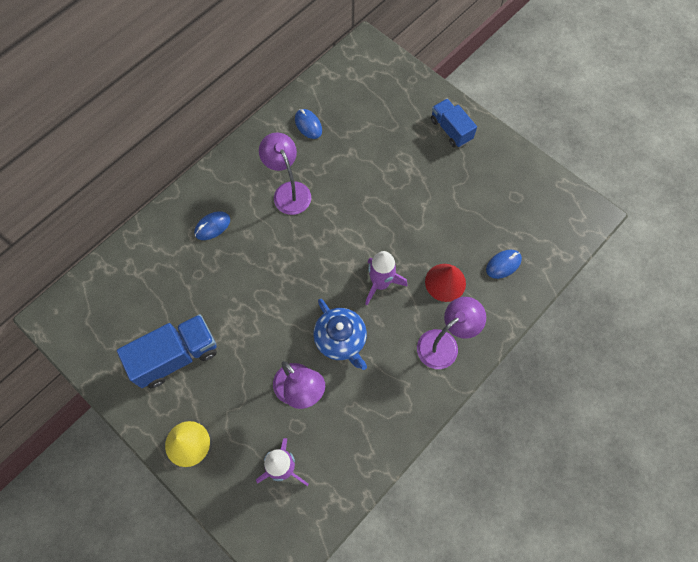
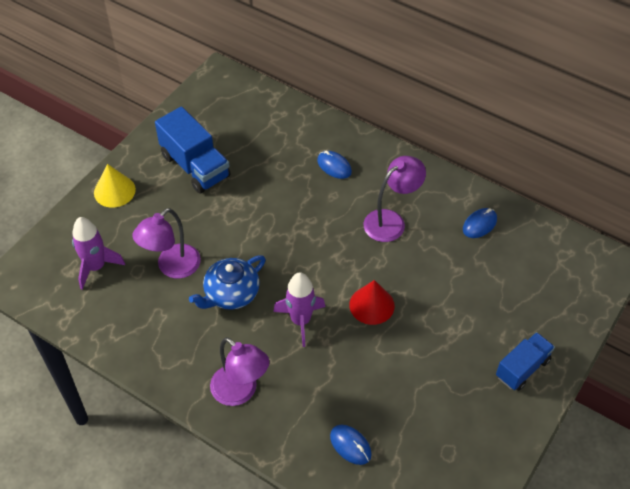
camera: 80 degrees right, 15 degrees down
(445, 282) = (315, 384): red cone -> red cone (371, 305)

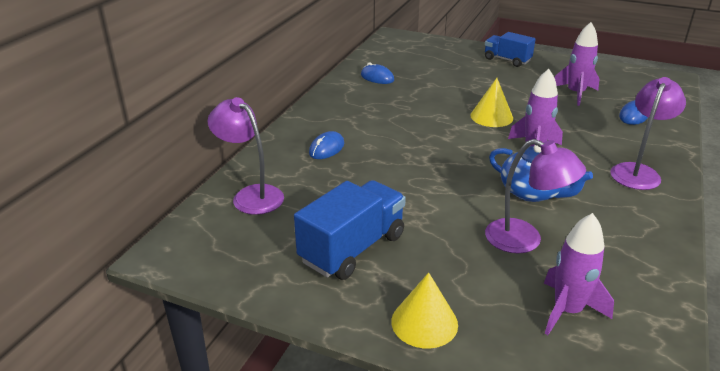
camera: 100 degrees left, 20 degrees down
(371, 305) = (491, 116): red cone -> yellow cone
(391, 221) = (390, 114): purple lamp -> purple lamp (251, 195)
(415, 408) = (575, 94): none -> purple rocket

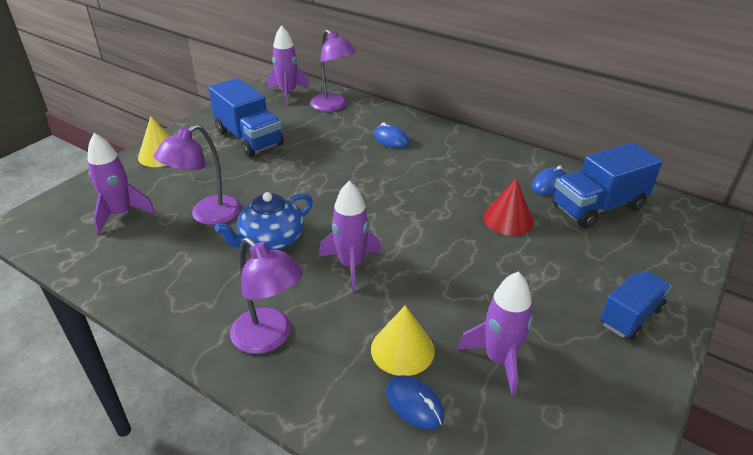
camera: 100 degrees right, 5 degrees up
(212, 240) = (288, 93): none -> purple rocket
(251, 195) = (333, 106): purple lamp -> purple lamp turned 90 degrees clockwise
(399, 63) = (598, 207): none -> blue truck
(433, 92) = (508, 219): none -> red cone
(491, 116) = (436, 251): yellow cone -> yellow cone (402, 349)

